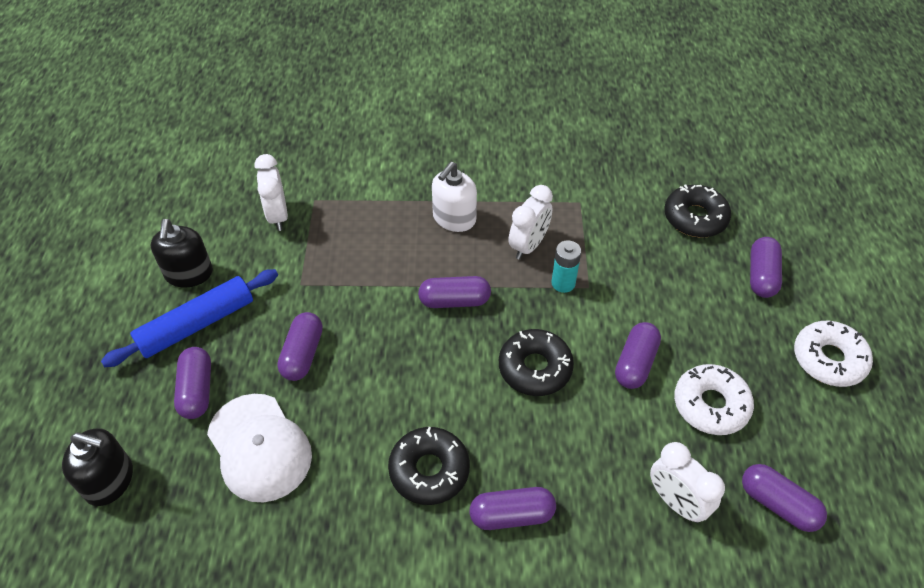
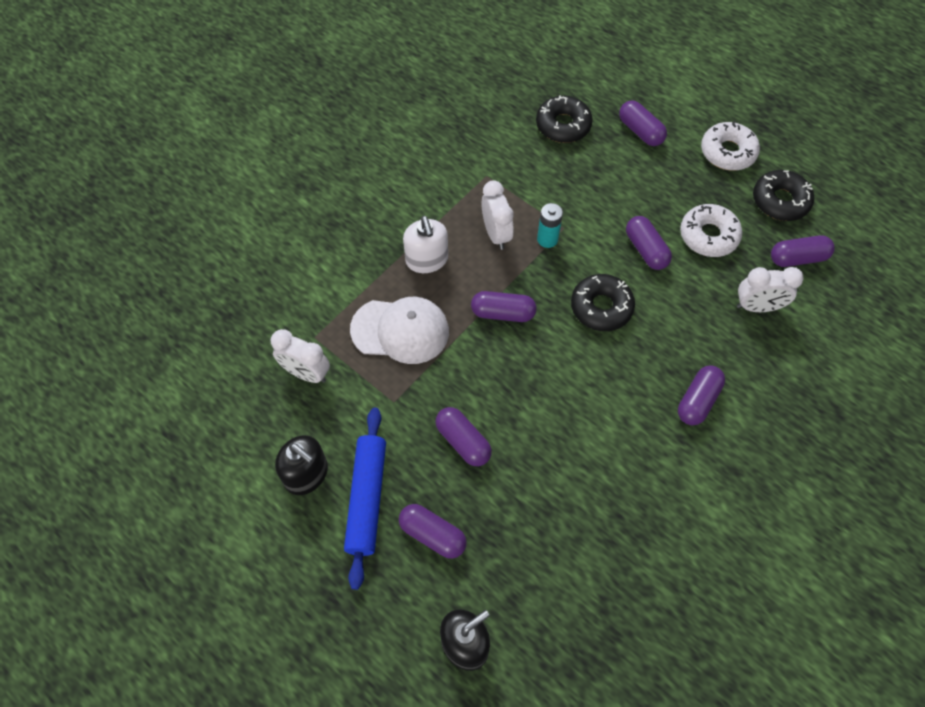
camera: 50 degrees left, 10 degrees up
(259, 447) = (521, 521): white cap -> white cap (400, 330)
(429, 470) = (628, 425): black donut -> black donut (780, 201)
(454, 301) = (503, 313): purple capsule -> purple capsule turned 60 degrees clockwise

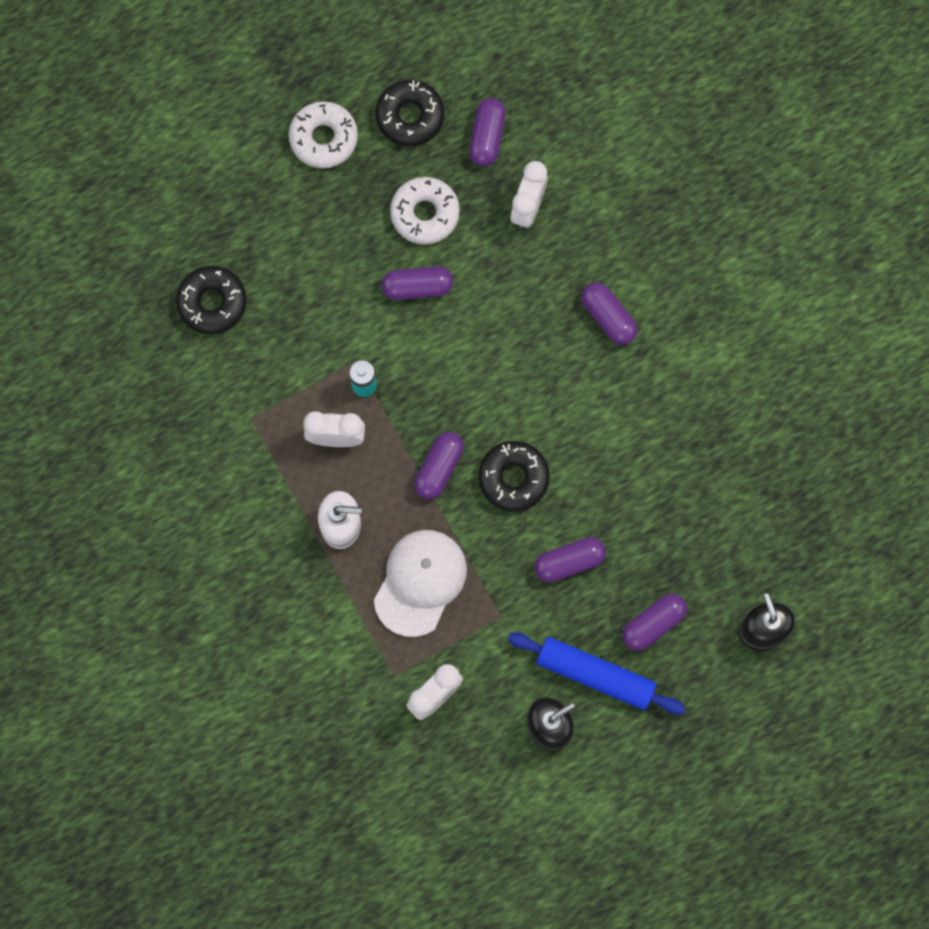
camera: 70 degrees left, 15 degrees up
(601, 307) = (469, 364): black donut -> black donut (513, 478)
(640, 131) = (256, 220): purple capsule -> none

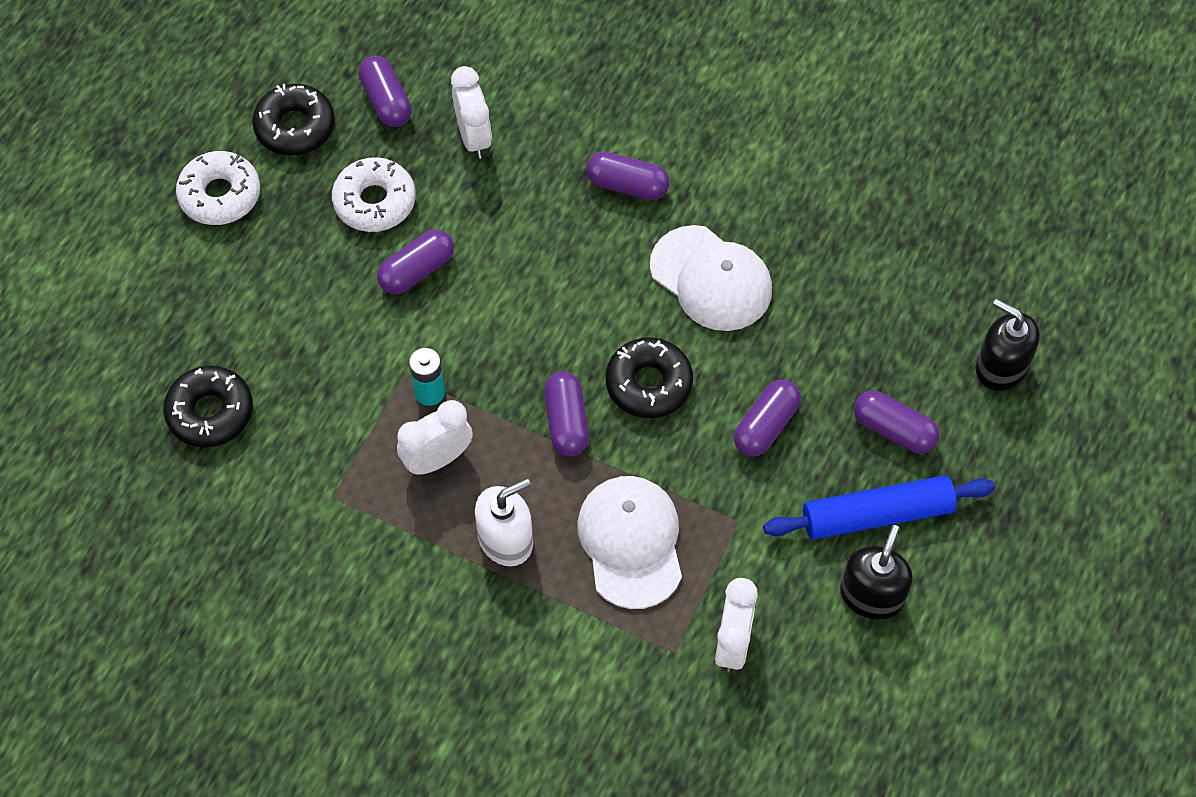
camera: 35 degrees left, 15 degrees down
(613, 429) = (711, 279): none -> white cap
(653, 624) = (894, 430): purple capsule -> purple capsule turned 75 degrees counterclockwise

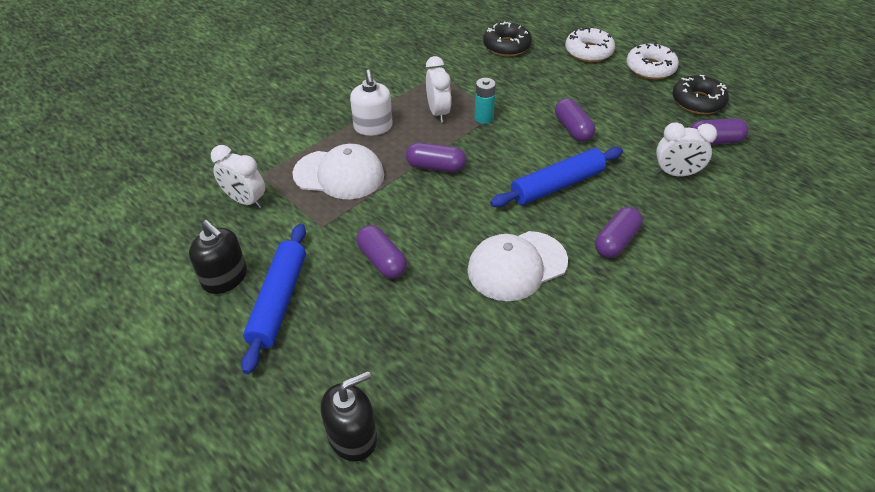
camera: 110 degrees right, 15 degrees down
(375, 202) = (631, 122): white donut -> white donut (588, 51)
(548, 266) = (557, 185): none -> blue rolling pin
(649, 384) = (444, 210): black donut -> none
(894, 430) = (337, 335): purple capsule -> none

